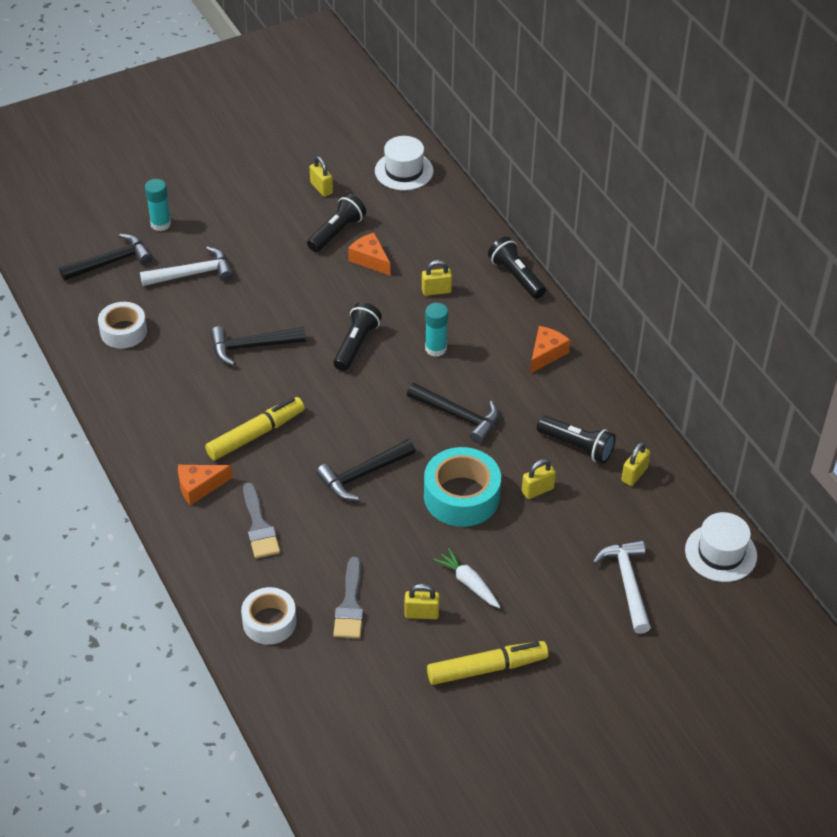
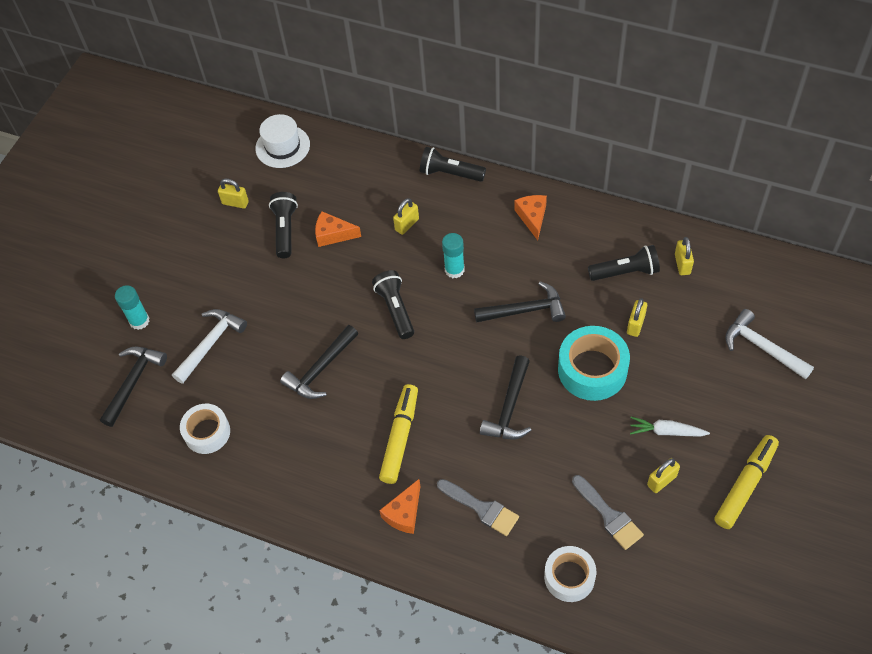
camera: 35 degrees left, 10 degrees up
(720, 553) = (792, 279): white hat -> none

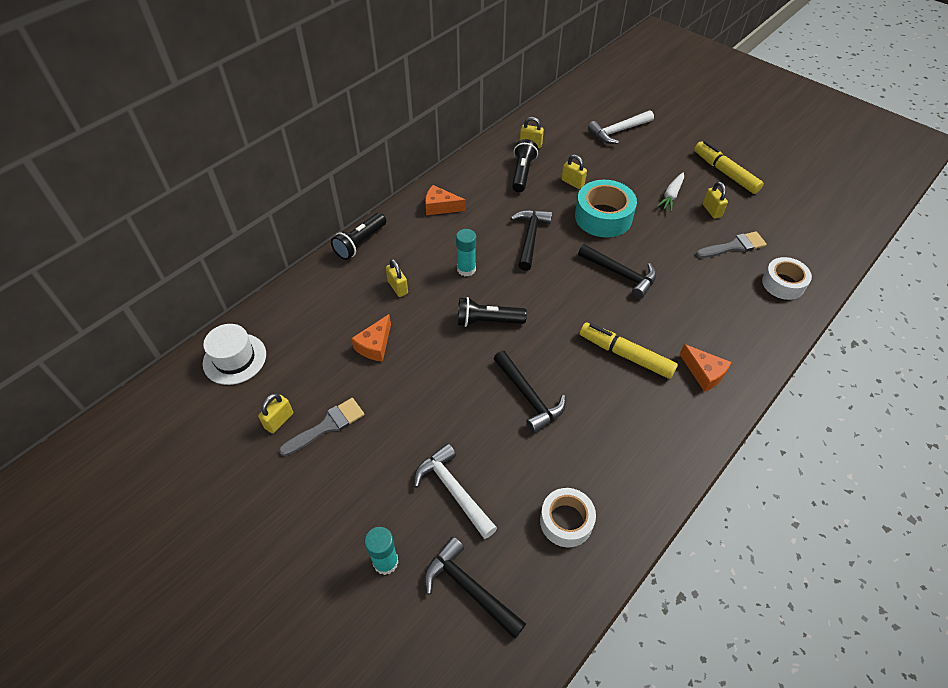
camera: 75 degrees left, 5 degrees down
(285, 230) = (344, 384): black flashlight -> none
(481, 508) = (711, 319): grey brush -> grey brush (327, 426)

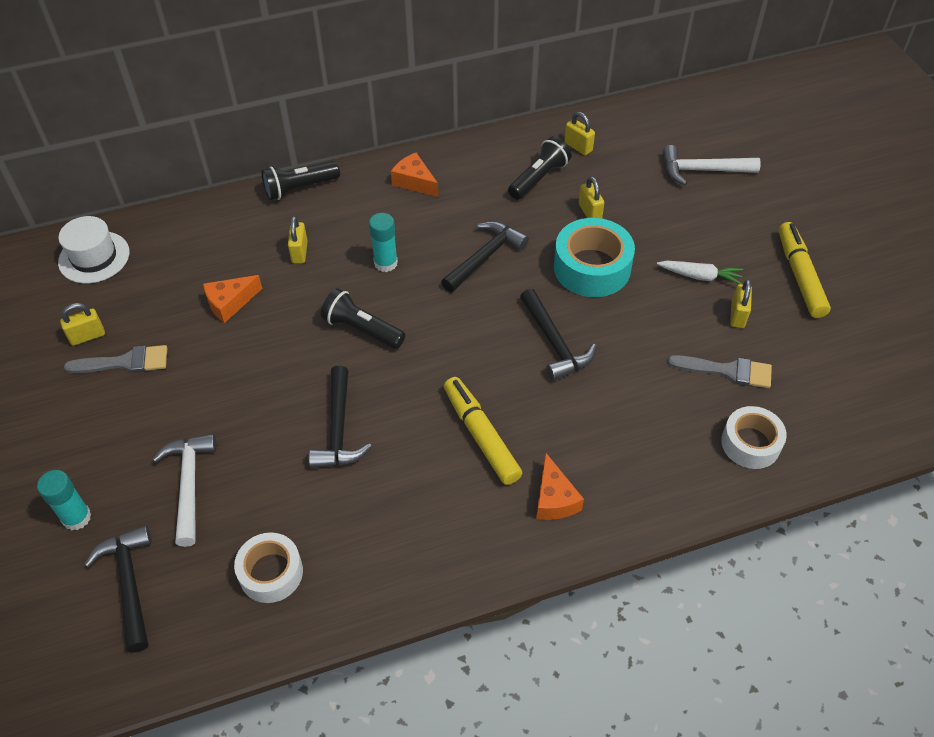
camera: 30 degrees right, 0 degrees up
(671, 196) = (700, 276): white carrot -> white carrot turned 135 degrees counterclockwise

